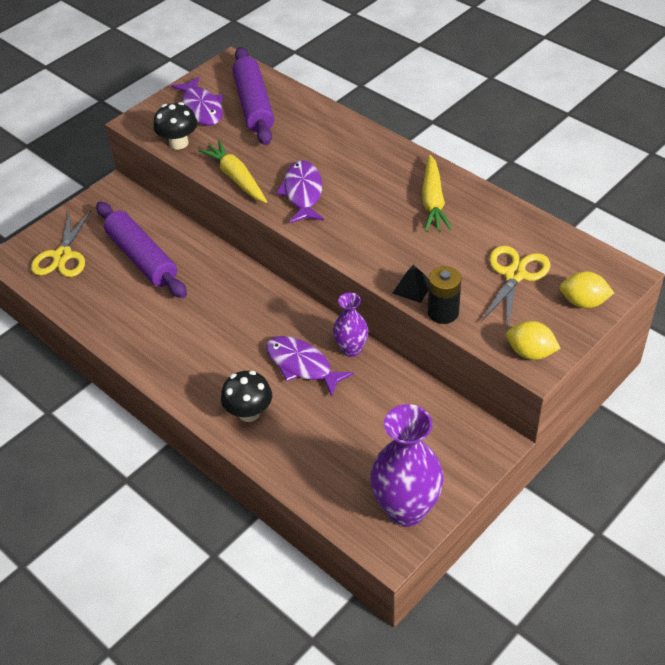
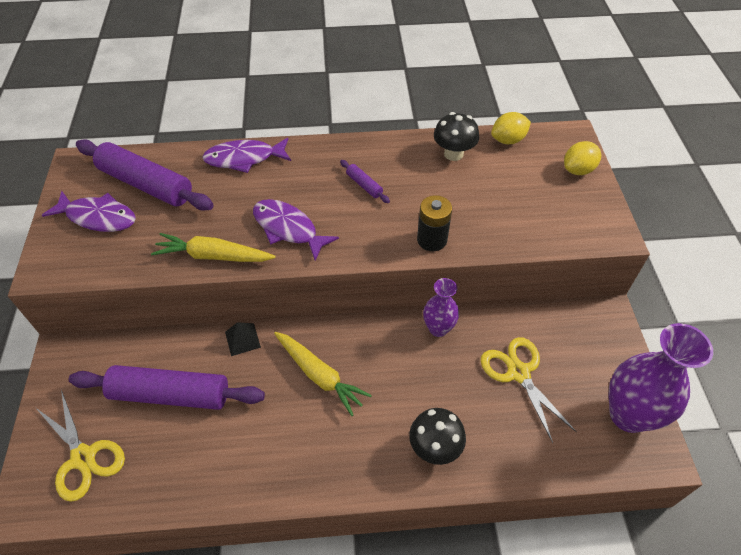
camera: 50 degrees left, 5 degrees up
(179, 143) = (115, 262): black mushroom -> black mushroom (453, 154)
(302, 365) = (421, 372): purple fish -> purple fish (244, 158)
(394, 199) = (364, 185): none -> purple rolling pin
(412, 288) = (469, 242): black pyramid -> black pyramid (242, 339)
(433, 201) = (393, 168): yellow carrot -> yellow carrot (319, 375)
(443, 312) = (513, 244): black battery -> black battery (432, 240)
(515, 275) = (516, 182): yellow scissors -> yellow scissors (518, 373)
(530, 352) = (600, 228): yellow lemon -> yellow lemon (508, 140)

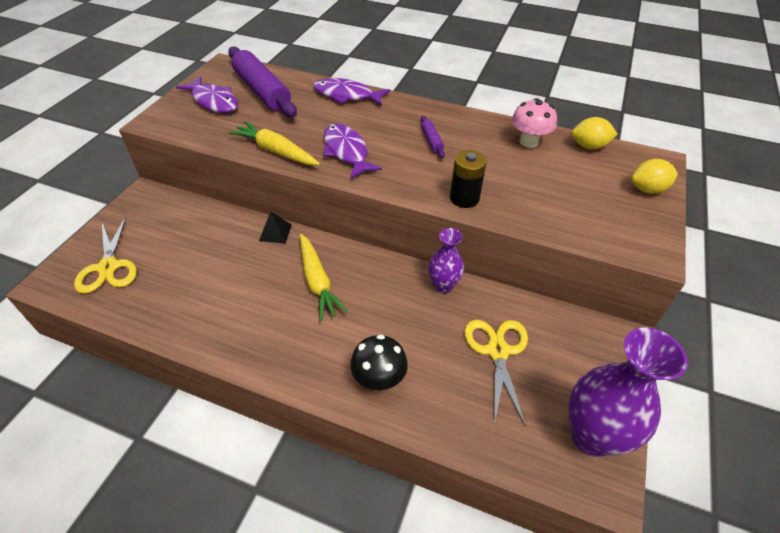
camera: 25 degrees right, 5 degrees down
(171, 394) = (197, 249): purple rolling pin -> none
(453, 154) = (528, 142): black mushroom -> pink mushroom

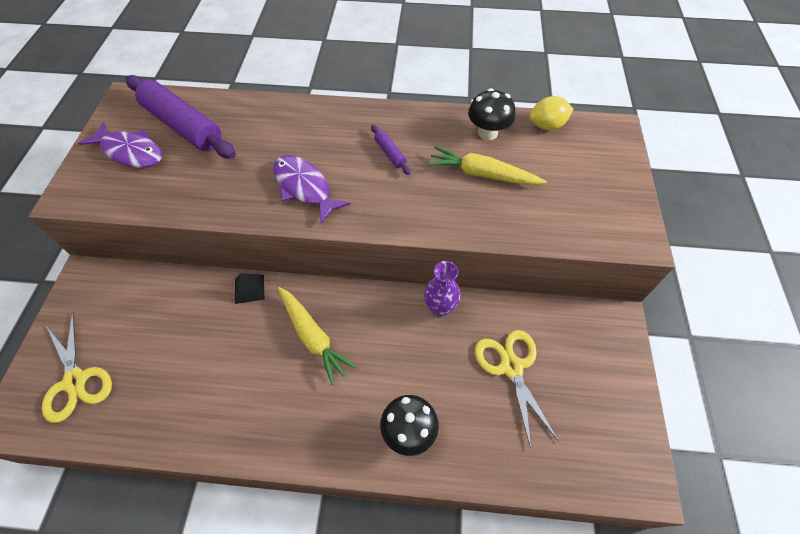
camera: 15 degrees left, 10 degrees up
(275, 151) = (226, 205): yellow carrot -> yellow carrot (482, 174)
(346, 95) = (281, 112): purple fish -> none
(464, 198) = (444, 219): black battery -> none
(528, 142) = (487, 133): pink mushroom -> black mushroom
(592, 436) = (618, 432): purple vase -> none
(647, 189) = (614, 166): yellow lemon -> none

